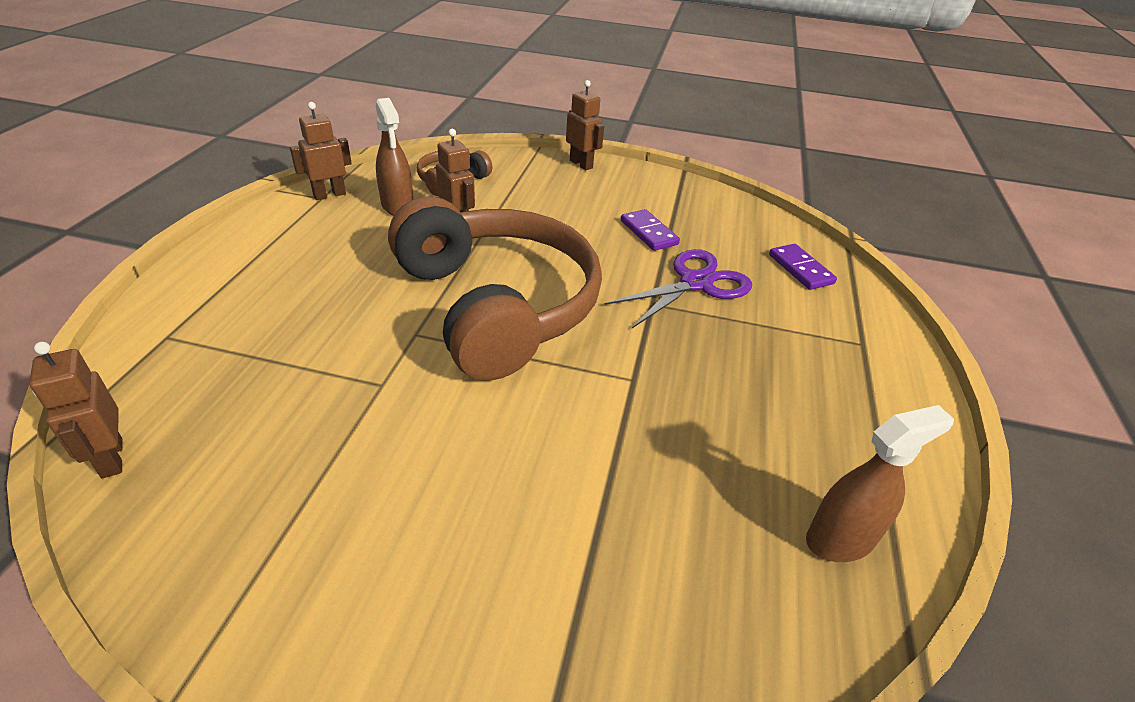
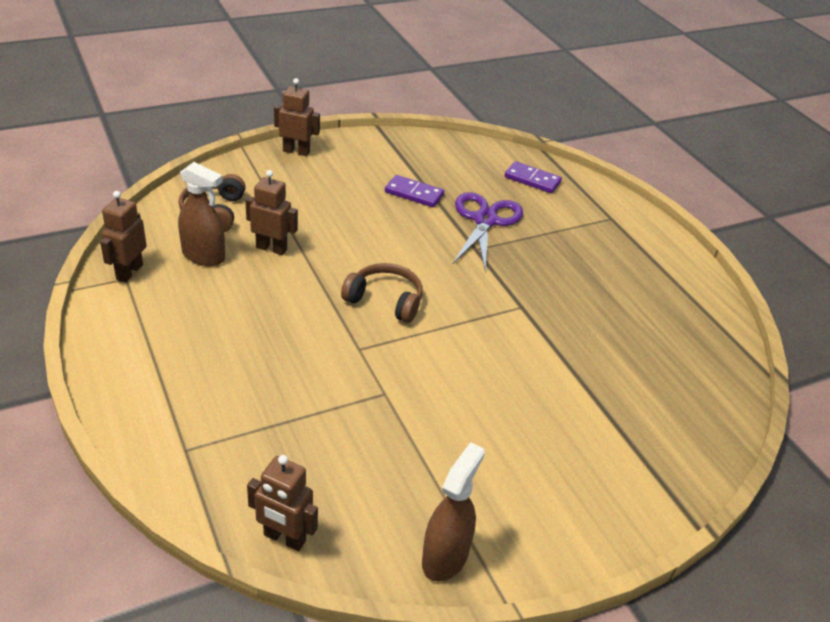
camera: 40 degrees left, 0 degrees up
(497, 305) = (385, 300): brown headphones -> brown headphones, size x0.42
(840, 539) = (699, 338): brown spray bottle -> brown spray bottle (445, 557)

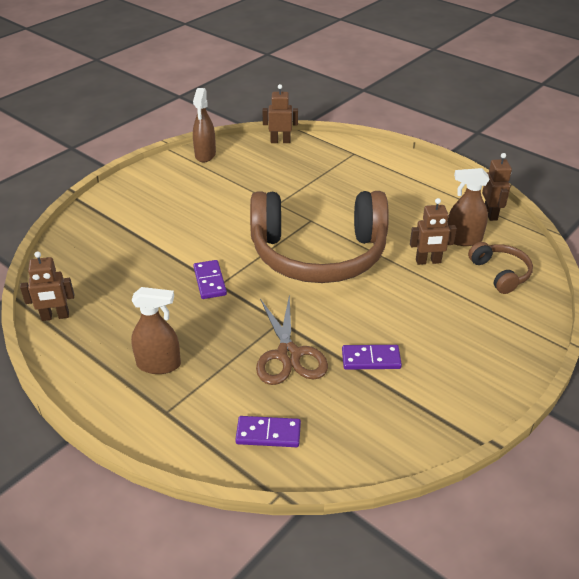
camera: 160 degrees right, 0 degrees up
(296, 151) = (517, 364): brown robot -> brown robot (55, 316)
(385, 300) = (318, 254): brown headphones -> brown headphones, size x2.36
(485, 220) = (288, 354): purple scissors -> brown scissors
(531, 314) = (209, 281): none -> purple domino
(610, 253) = (159, 364): none -> brown spray bottle

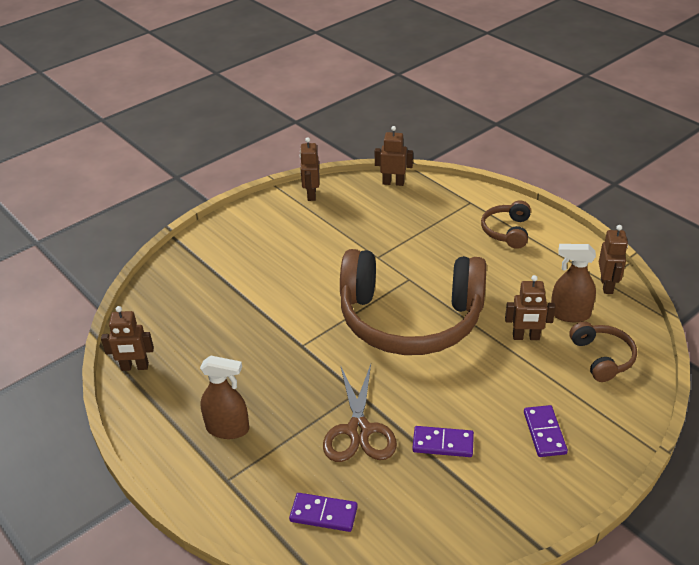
camera: 10 degrees right, 0 degrees up
(205, 155) = (311, 194): brown spray bottle -> brown robot
(209, 281) = (292, 341): purple domino -> purple domino (544, 433)
(392, 175) = (507, 231): none -> brown headphones

